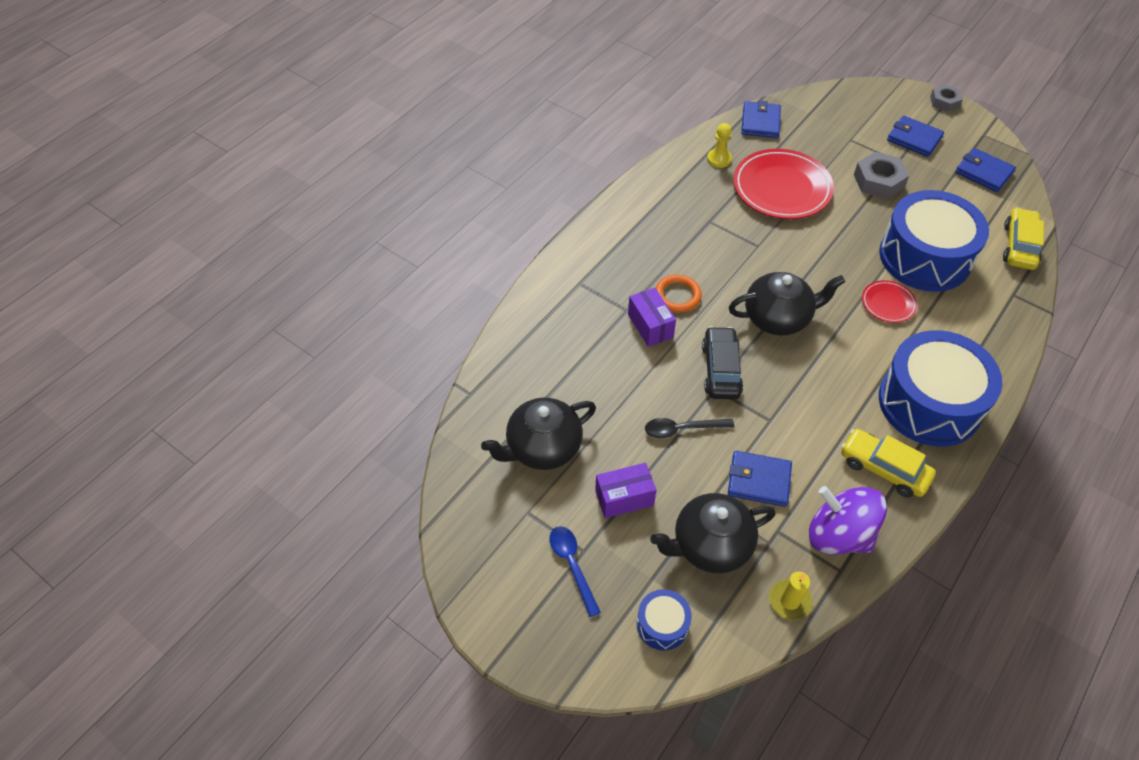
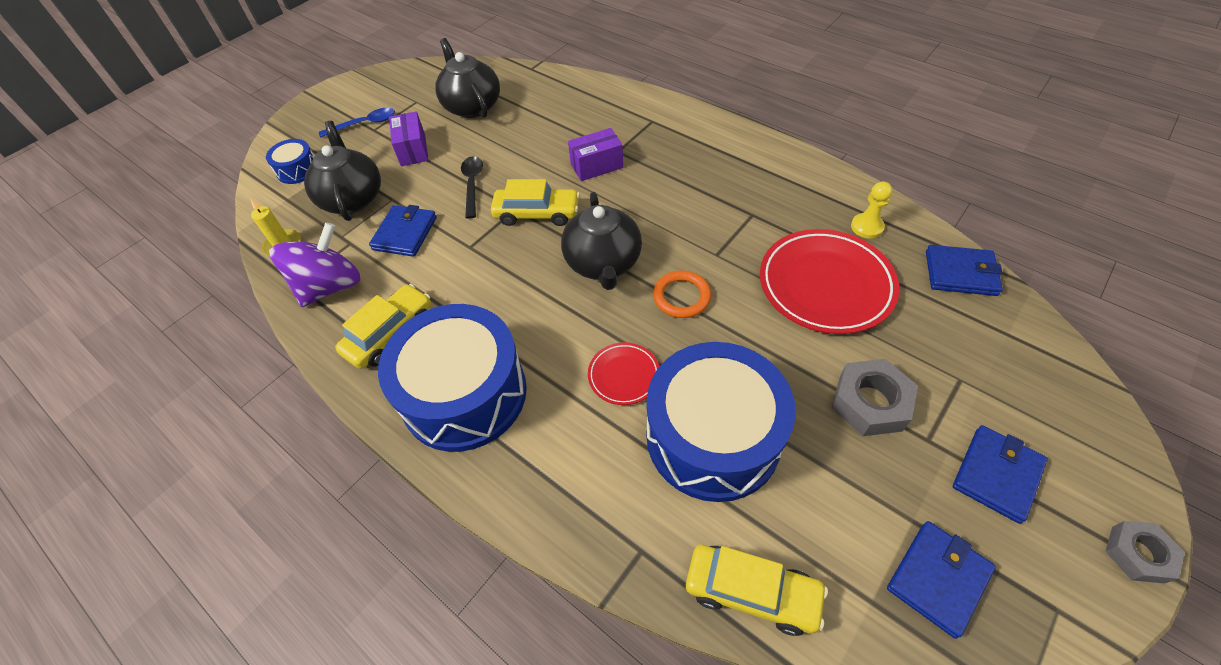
camera: 95 degrees right, 0 degrees up
(677, 296) = (636, 185): orange ring -> orange ring (681, 297)
(721, 370) = (537, 213): black car -> yellow car

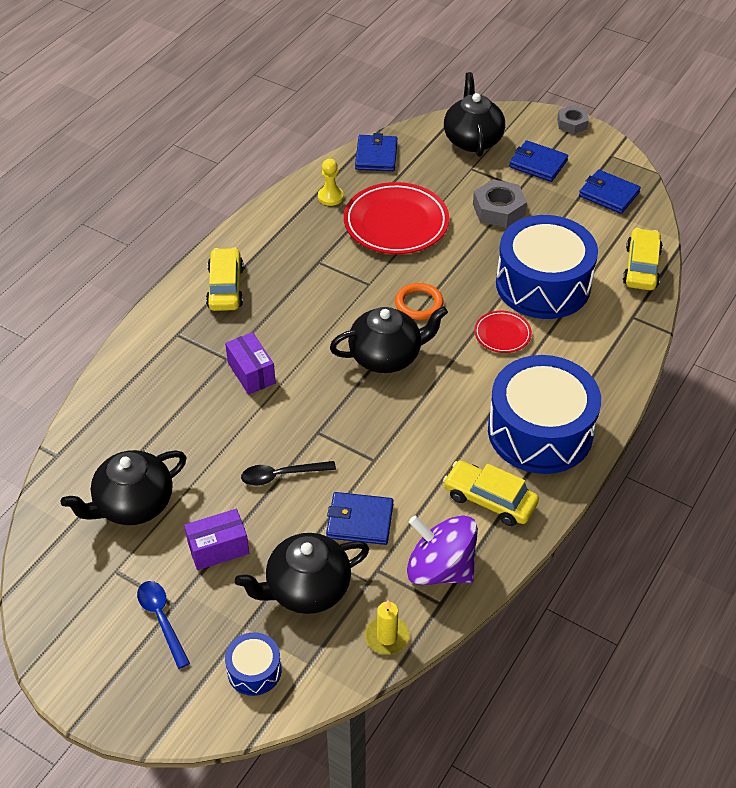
camera: 100 degrees left, 5 degrees down
(537, 213) = (324, 413): yellow car -> yellow car (225, 287)
(1033, 388) = (472, 140): none -> black teapot

